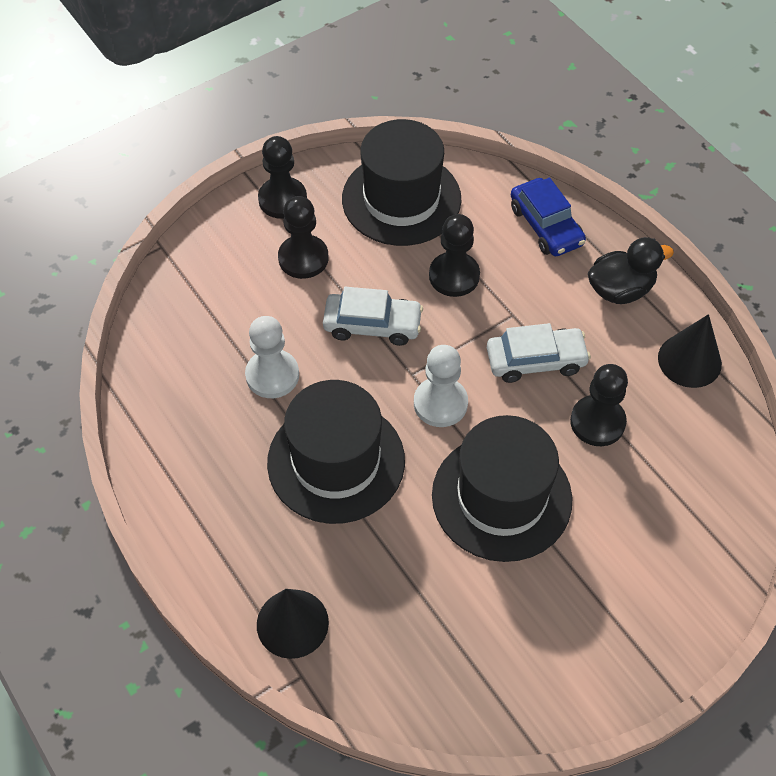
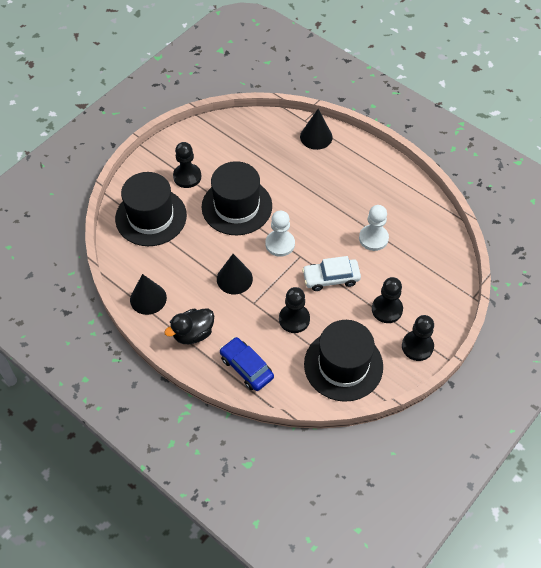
camera: 165 degrees right, 0 degrees up
(336, 461) = (323, 204): black hat -> black hat (151, 217)
(535, 360) = (234, 279): white car -> black cone
(597, 422) = (195, 253): black pawn -> black pawn (187, 176)

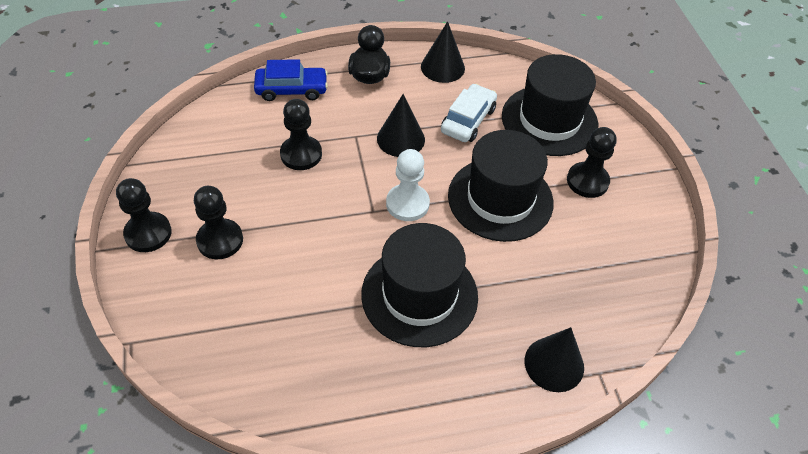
camera: 125 degrees right, 5 degrees down
(331, 278) = (314, 218): white car -> white car (468, 120)
(343, 365) = (207, 158): black hat -> black hat (419, 295)
(373, 238) = (323, 301): white pawn -> none

